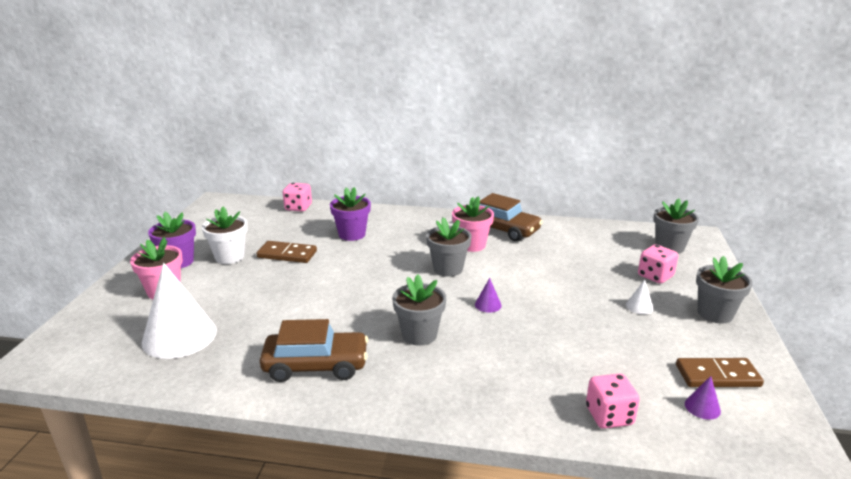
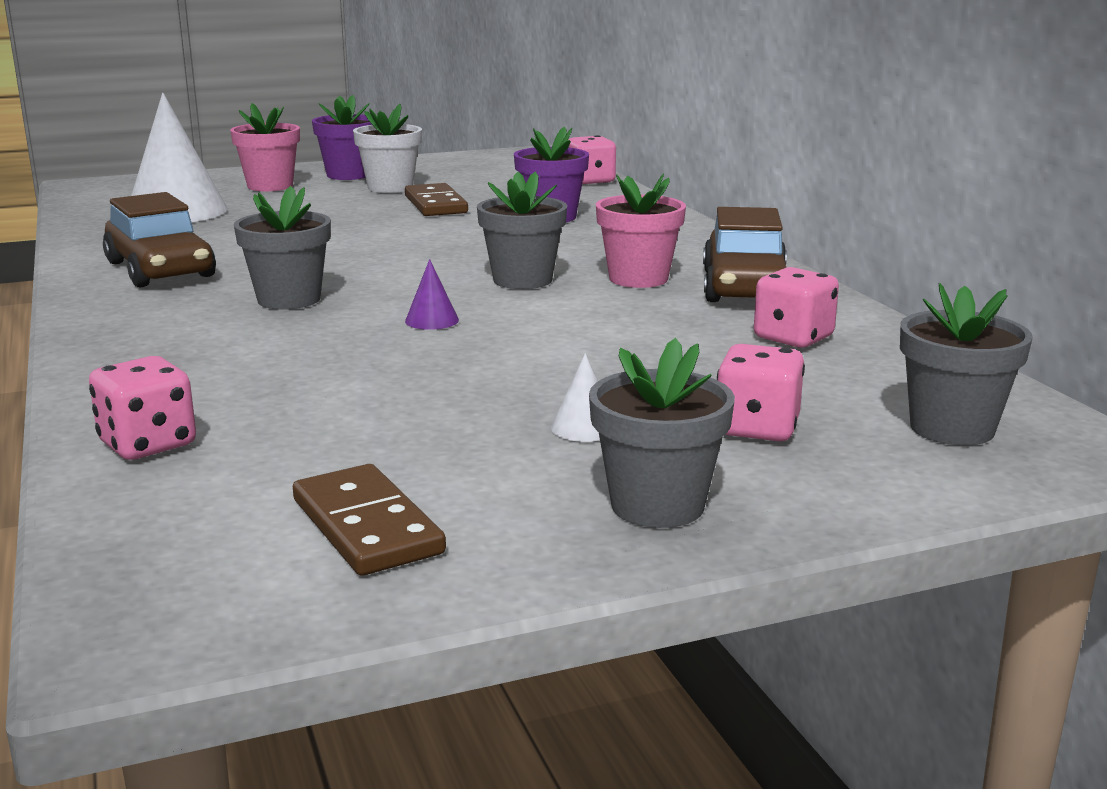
camera: 60 degrees right, 5 degrees down
(569, 241) = (793, 338): none -> pink dice
(702, 407) = (230, 519): purple cone -> none

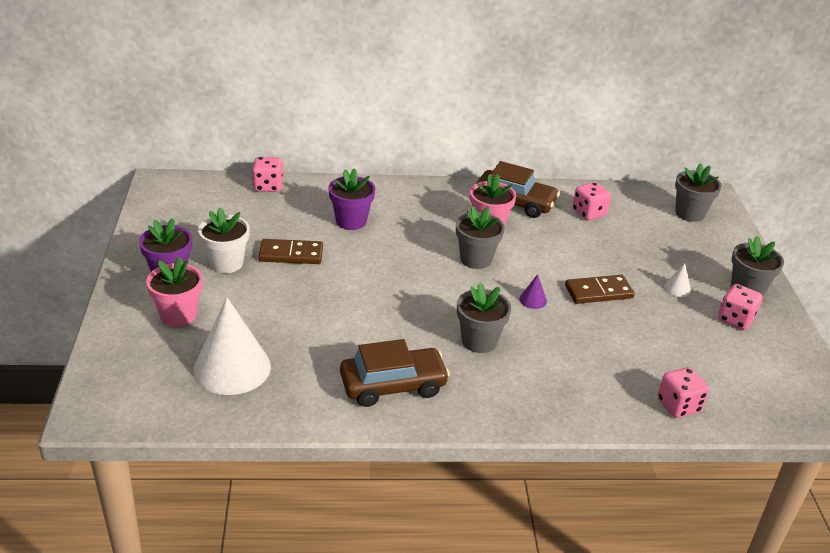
camera: 75 degrees left, 15 degrees up
(367, 526) = (760, 355): brown domino -> brown domino (598, 292)
(757, 428) = (683, 251): pink dice -> pink dice (735, 319)

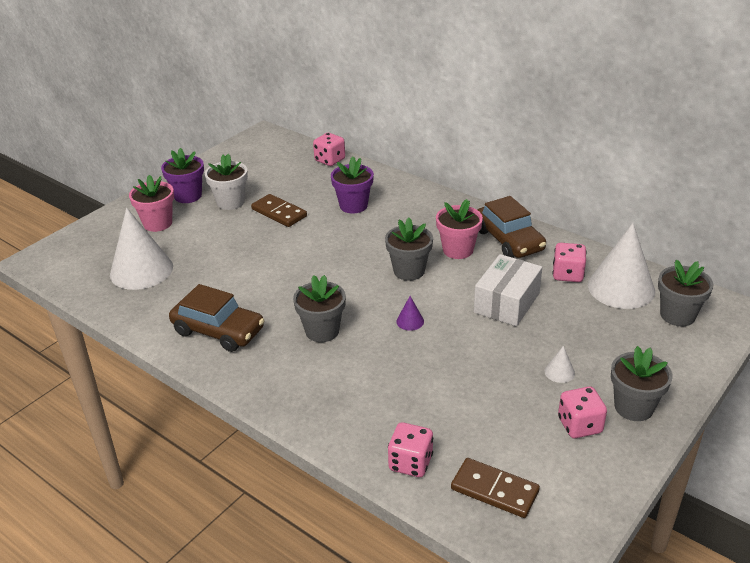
camera: 45 degrees right, 0 degrees up
(578, 253) = (506, 303): none -> white box
(598, 292) = (477, 341): brown domino -> brown domino (494, 490)
(633, 208) = (621, 288): none -> white cone

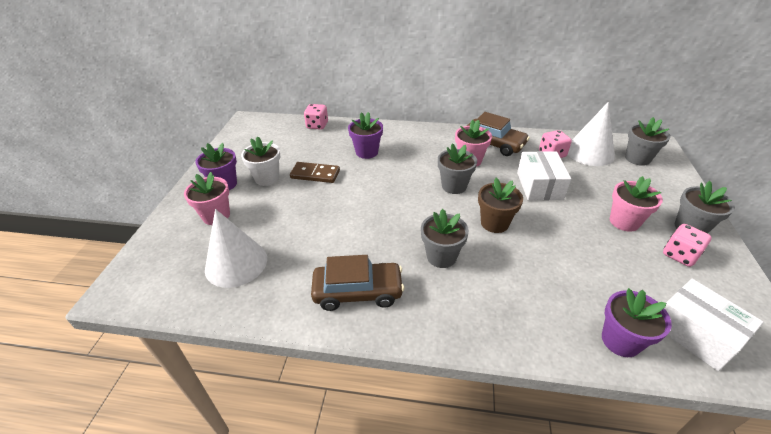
camera: 30 degrees left, 5 degrees up
(410, 321) = (494, 223): purple cone -> brown flower pot
(410, 463) = (620, 340): pink dice -> purple flower pot
(494, 490) = (695, 333): brown domino -> white box
(559, 372) = (624, 222): white cone -> pink flower pot

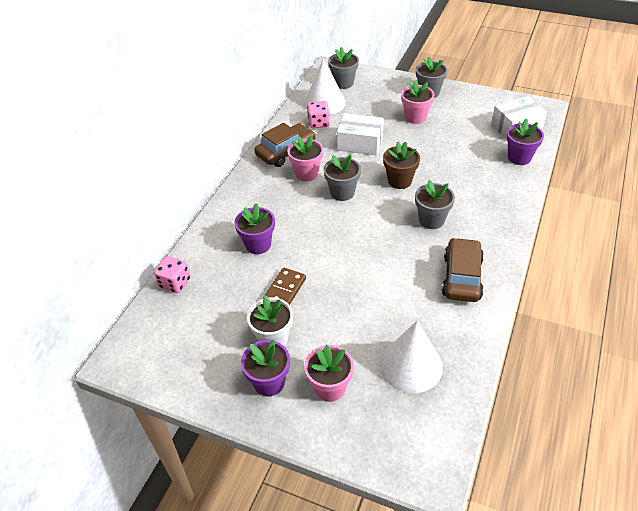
camera: 75 degrees left, 5 degrees up
(679, 255) = (453, 107): pink dice -> none

